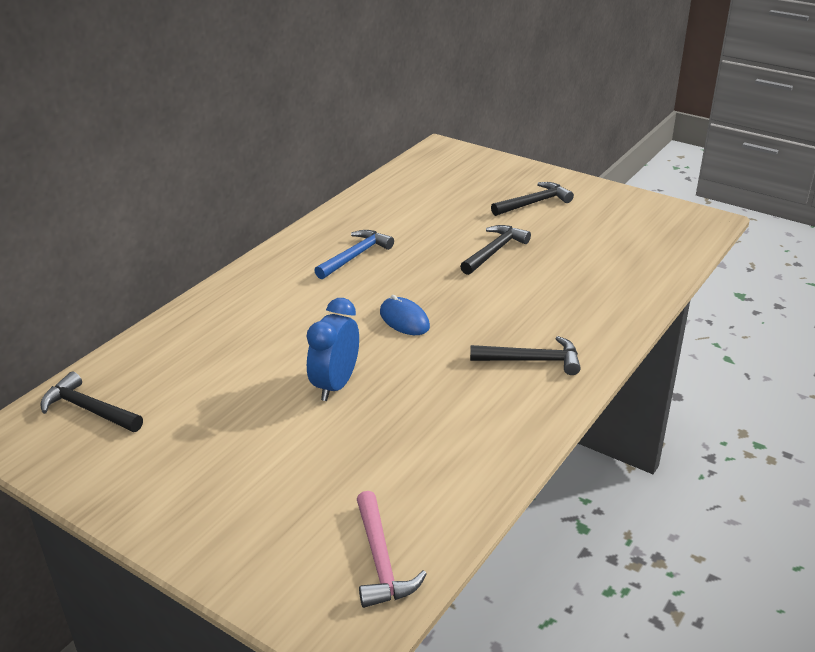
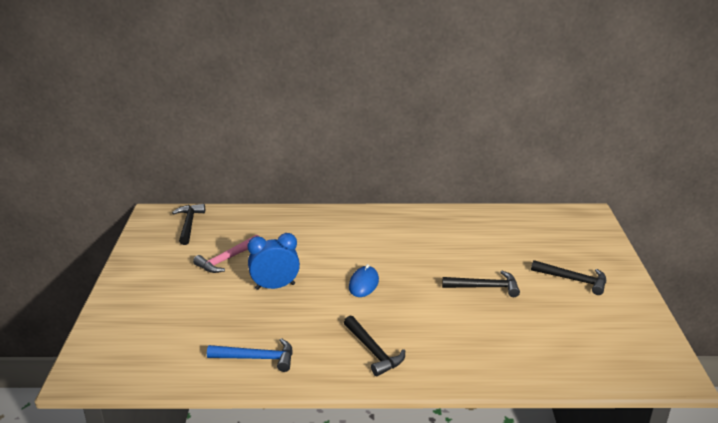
camera: 55 degrees right, 5 degrees down
(355, 256) = (410, 238): blue hammer -> blue hammer (257, 358)
(381, 560) = (140, 364): pink hammer -> pink hammer (227, 259)

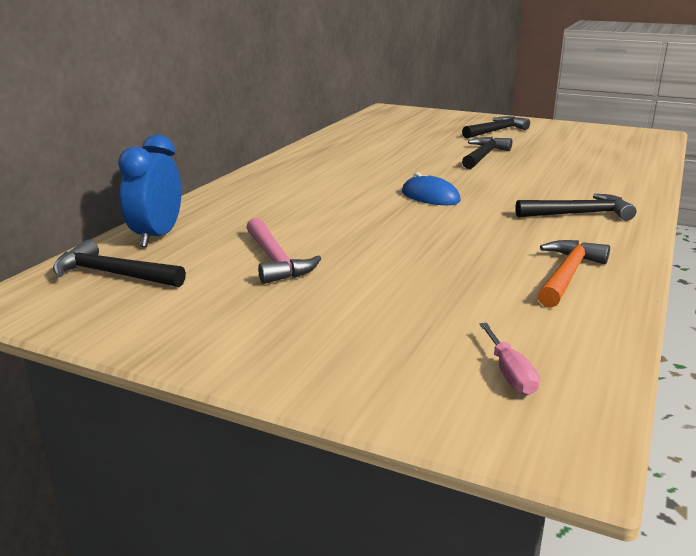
camera: 65 degrees left, 5 degrees down
(133, 354) = (509, 374): none -> pink screwdriver
(257, 358) = (567, 275): blue hammer -> orange hammer
(275, 286) = (390, 240): blue clock -> blue clock (157, 236)

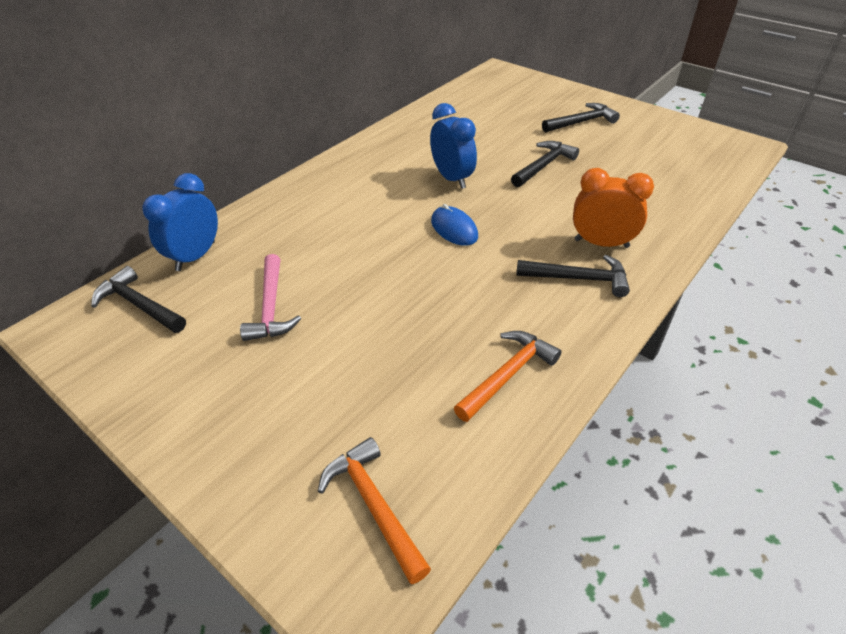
camera: 15 degrees right, 20 degrees up
(400, 169) = (452, 178): none -> blue clock
(509, 374) = (374, 505): pink screwdriver -> orange hammer
(580, 193) = (601, 243): none -> orange clock

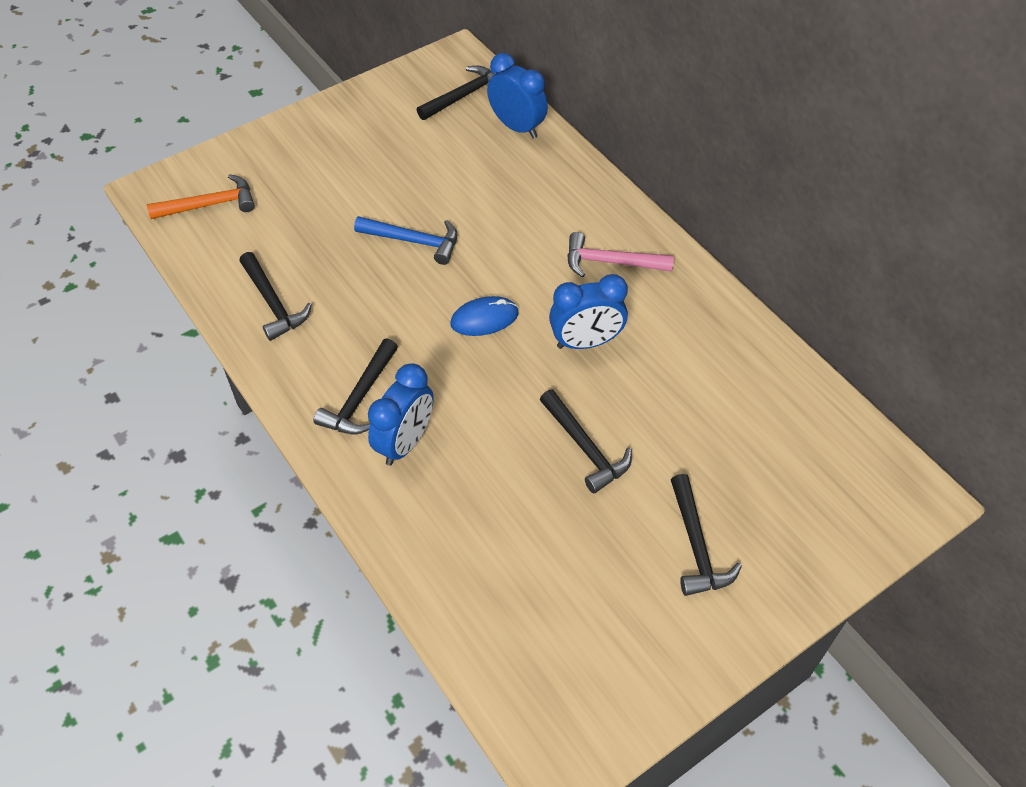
camera: 105 degrees right, 10 degrees up
(271, 307) = (425, 170): pink hammer -> pink hammer (611, 262)
(378, 291) = (413, 241): none -> blue hammer
(507, 375) = (273, 303): orange hammer -> black hammer
(601, 243) = (405, 442): orange clock -> blue clock

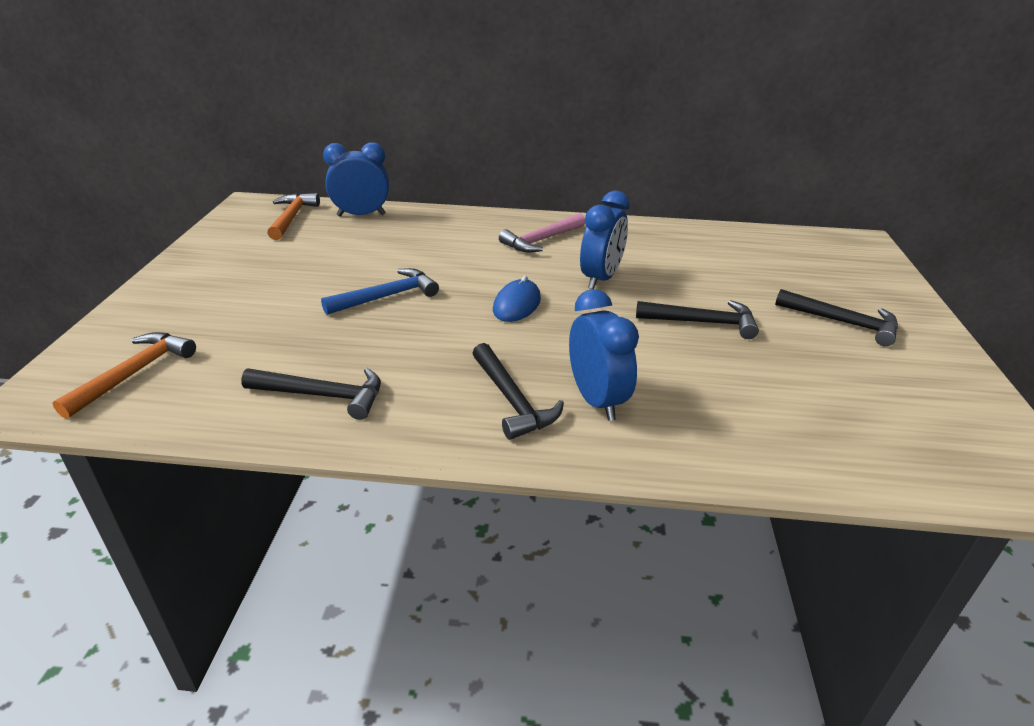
camera: 50 degrees left, 20 degrees down
(463, 96) = (291, 218): black hammer -> orange hammer

